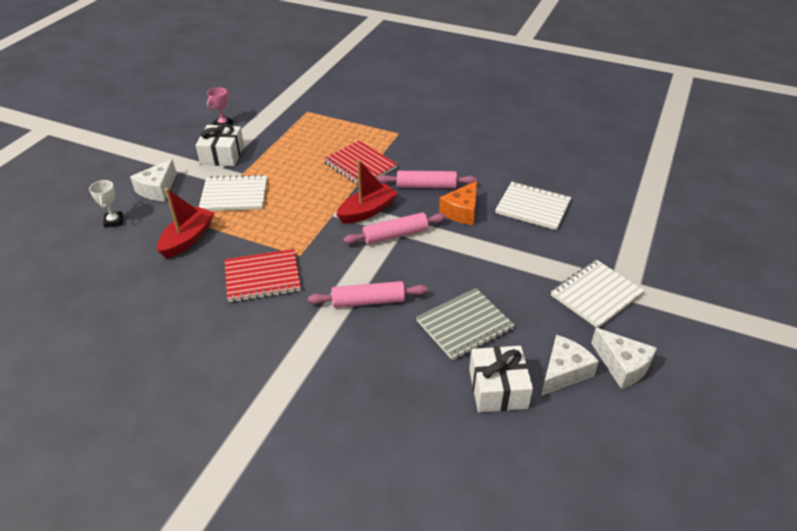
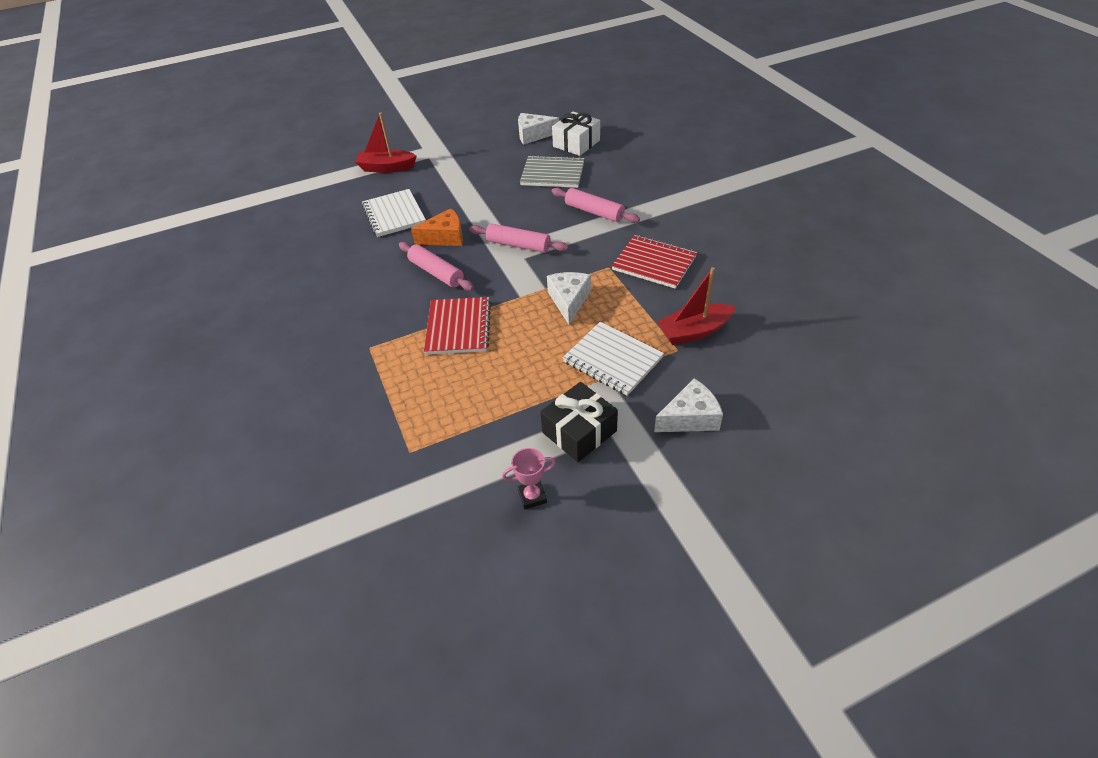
camera: 135 degrees left, 5 degrees up
(114, 221) = (761, 395): white trophy -> none
(222, 155) = (579, 431): white gift -> black gift
(367, 211) = (513, 276): red boat -> red boat (386, 168)
(596, 295) = (456, 153): white notebook -> none
(622, 365) = (501, 125): white cheese -> white cheese (569, 301)

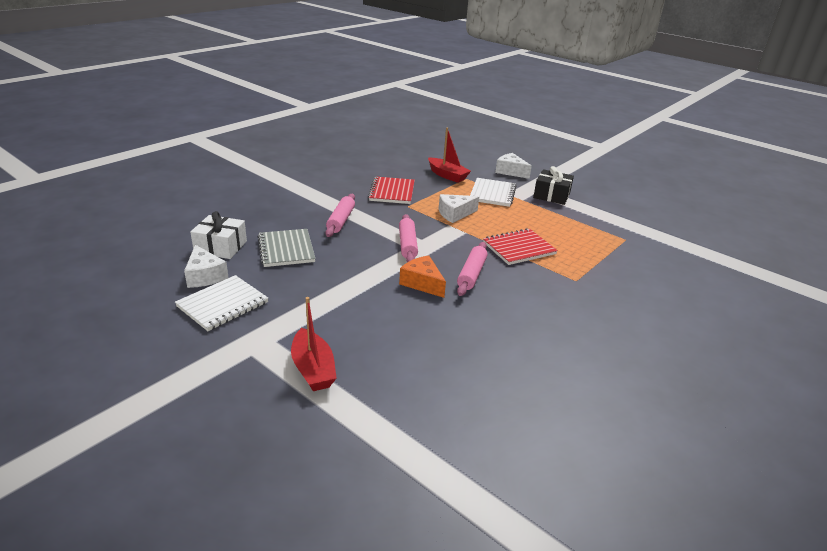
camera: 120 degrees left, 15 degrees down
(394, 215) = (407, 327): white notebook -> white notebook (222, 304)
(532, 496) = (602, 200): pink trophy -> none

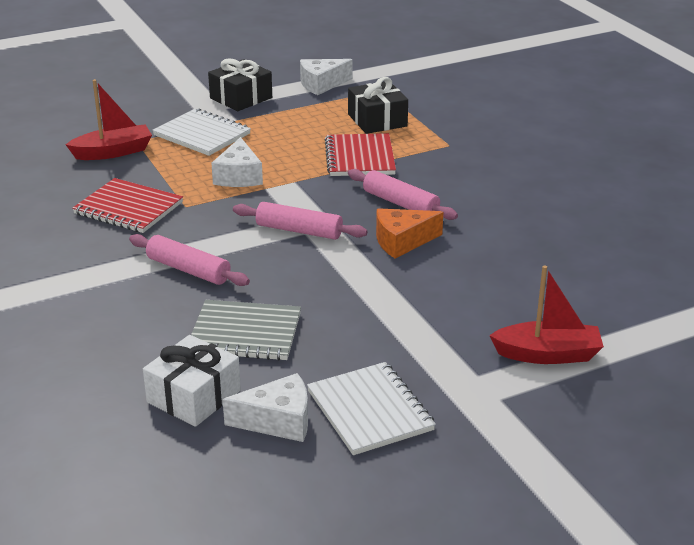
camera: 65 degrees left, 0 degrees up
(510, 172) = (145, 104): white cheese -> white cheese (322, 84)
(578, 245) = (377, 120): none -> black gift

